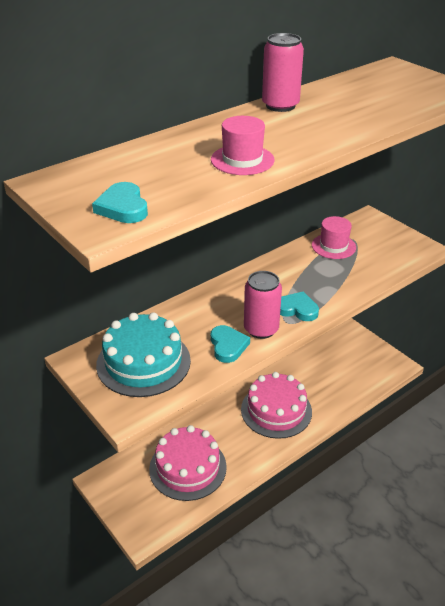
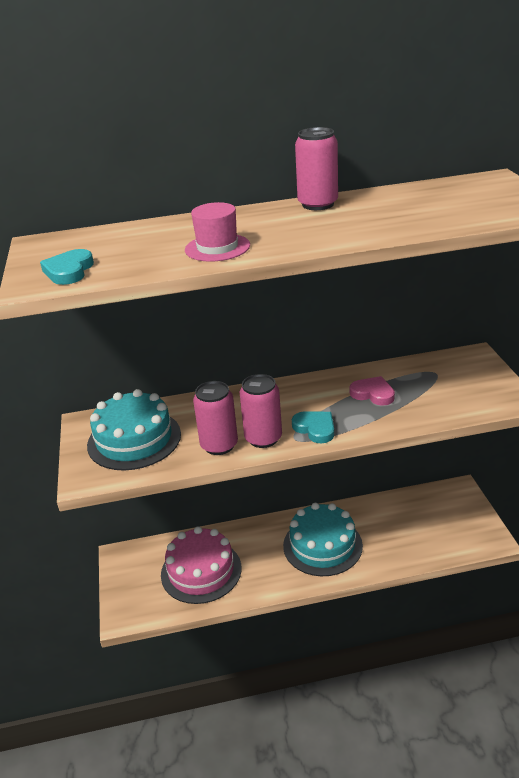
camera: 30 degrees right, 5 degrees down
(228, 346) = (219, 445): turquoise heart -> pink can
(276, 410) = (322, 545): pink cake -> turquoise cake
(318, 267) = (373, 394): none -> pink heart
(333, 246) = (407, 376): pink hat -> none

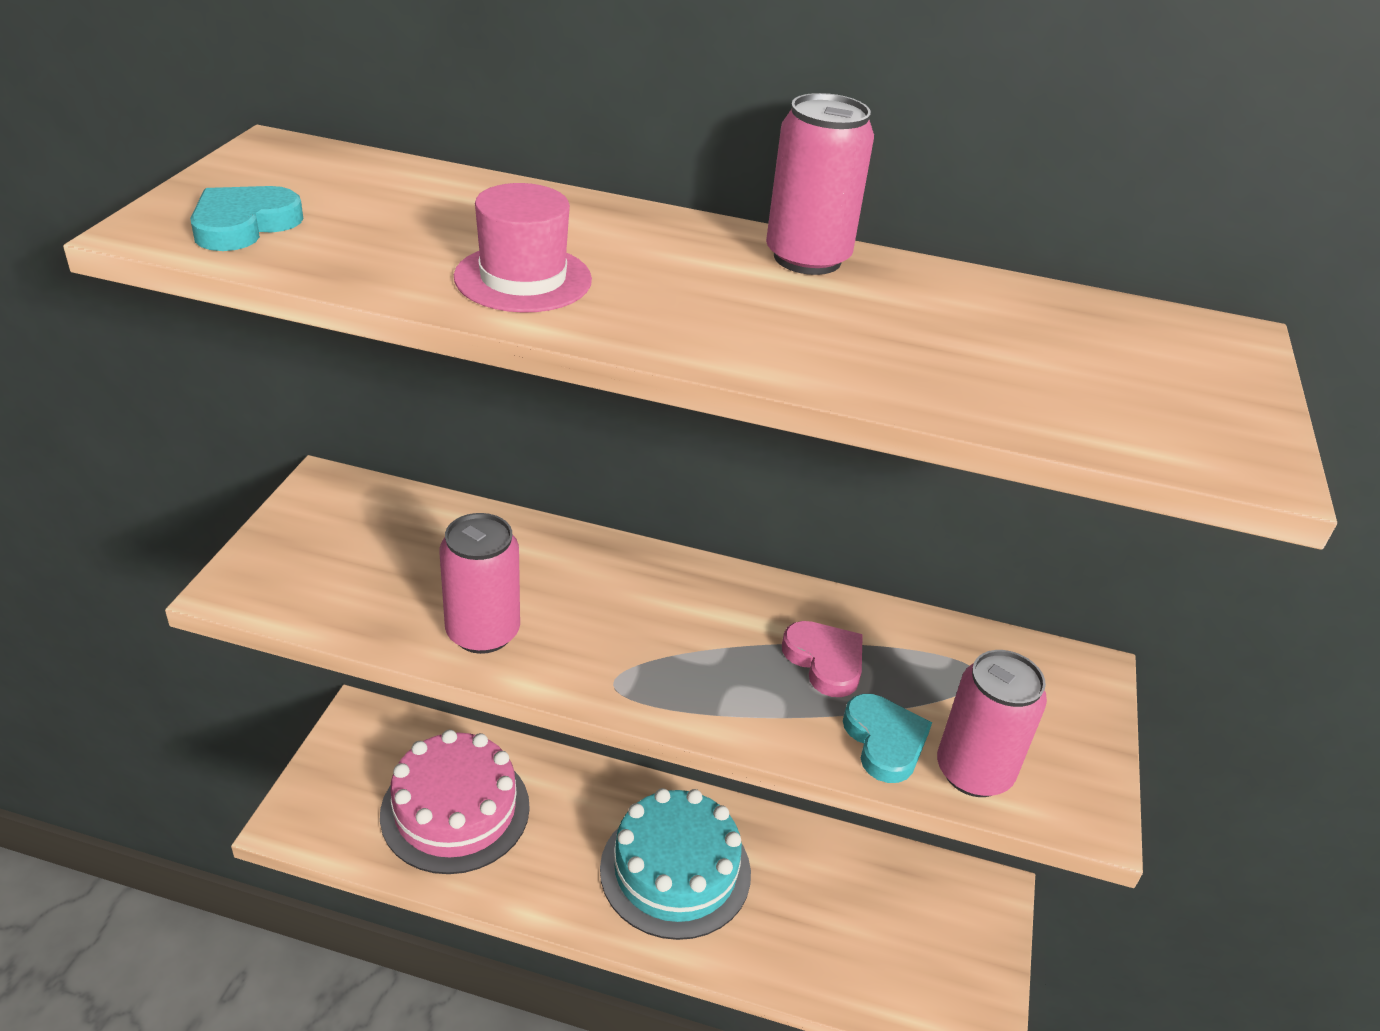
camera: 20 degrees right, 5 degrees up
(134, 439) = (367, 554): turquoise cake -> none
(263, 438) = (563, 656): pink can -> pink can (973, 771)
(315, 428) = (665, 681): turquoise heart -> turquoise heart (884, 741)

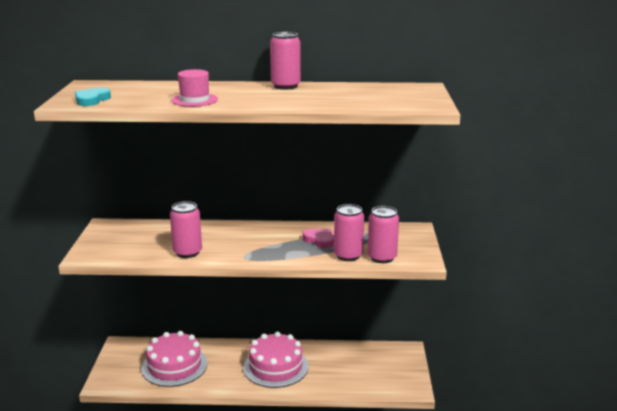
camera: 10 degrees left, 15 degrees down
(675, 870) = (276, 367): turquoise cake -> pink cake
(884, 741) = (348, 255): turquoise heart -> pink can

